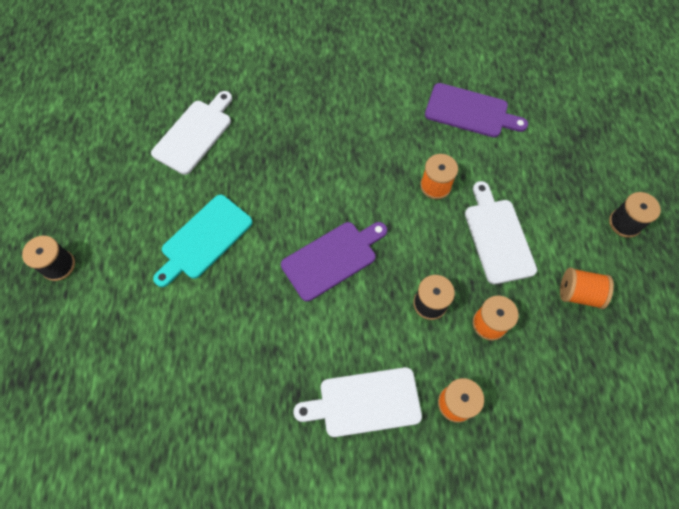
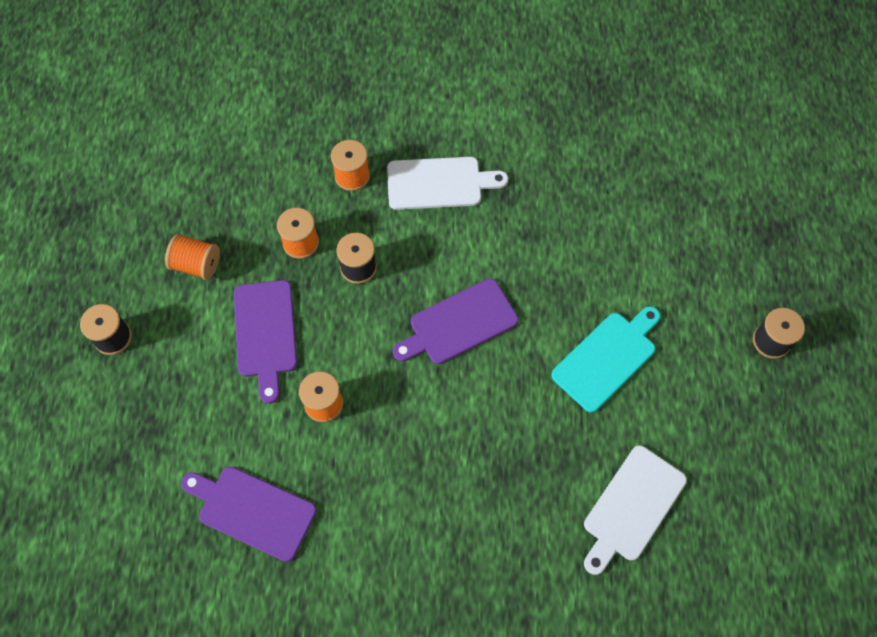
camera: 175 degrees left, 0 degrees up
(497, 237) = (266, 333): white cutting board -> purple cutting board

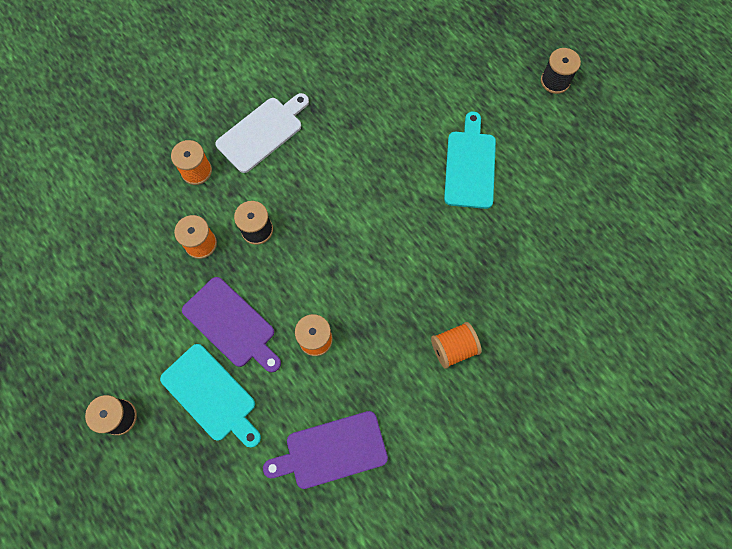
camera: 40 degrees left, 5 degrees up
(196, 265) = (137, 316): orange spool -> orange spool (453, 348)
(198, 380) = (211, 395): none -> turquoise cutting board
(459, 324) = (358, 215): purple cutting board -> none
(631, 507) = (564, 246): white cutting board -> none

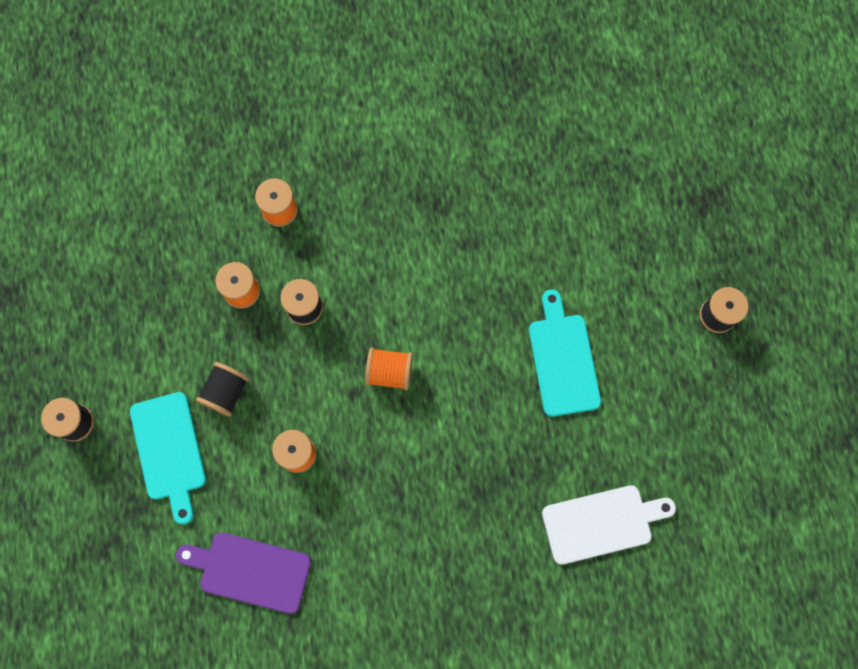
camera: 30 degrees right, 5 degrees up
(232, 324) = (226, 392): purple cutting board -> black spool
(262, 132) = (369, 203): white cutting board -> white cutting board (602, 523)
(453, 348) = (426, 541): orange spool -> orange spool (389, 372)
(470, 165) = (563, 360): turquoise cutting board -> turquoise cutting board turned 45 degrees counterclockwise

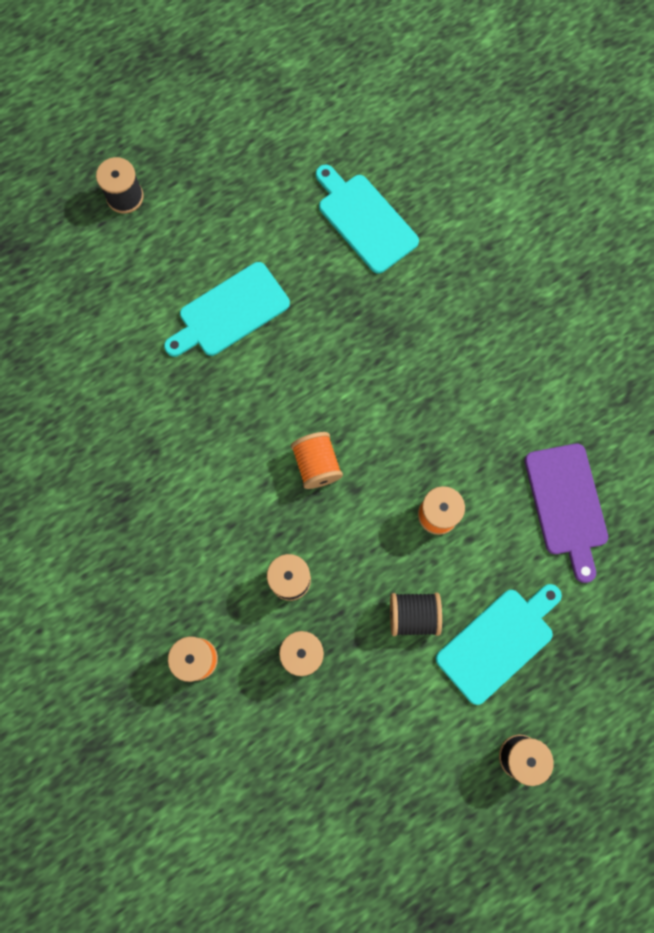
camera: 115 degrees left, 0 degrees up
(602, 523) = (364, 220): white cutting board -> turquoise cutting board

